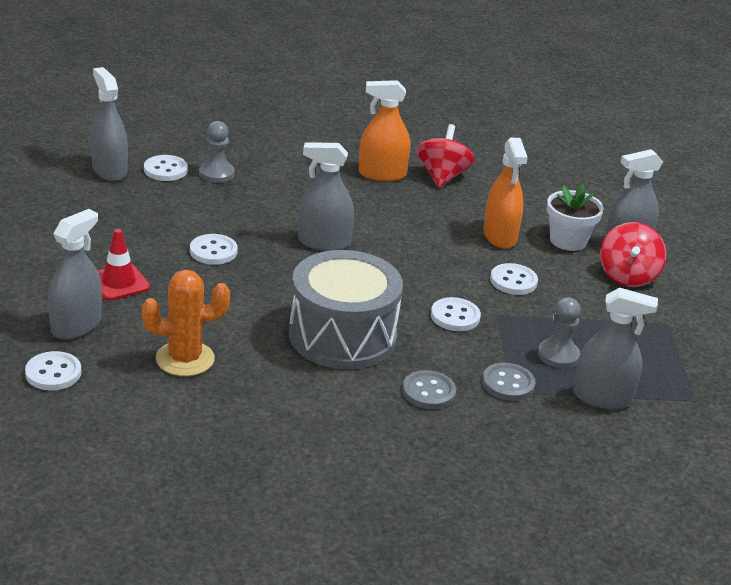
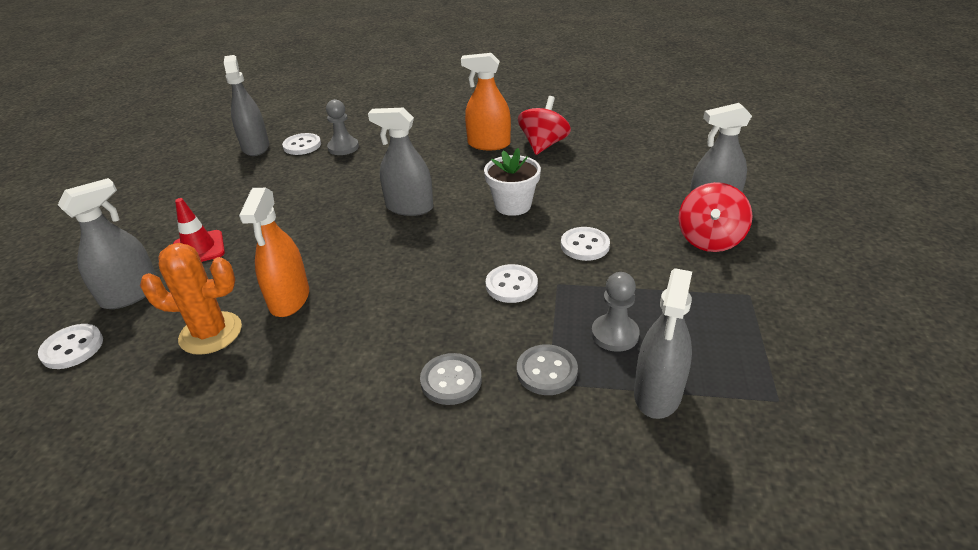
camera: 15 degrees right, 5 degrees up
(213, 251) = (302, 217): white button -> none
(342, 336) = (384, 307): grey drum -> none
(500, 236) = (583, 199): orange spray bottle -> orange spray bottle (289, 299)
(568, 240) = (651, 202): white flower pot -> white flower pot (513, 205)
(602, 397) = (657, 393): grey spray bottle -> grey spray bottle turned 90 degrees clockwise

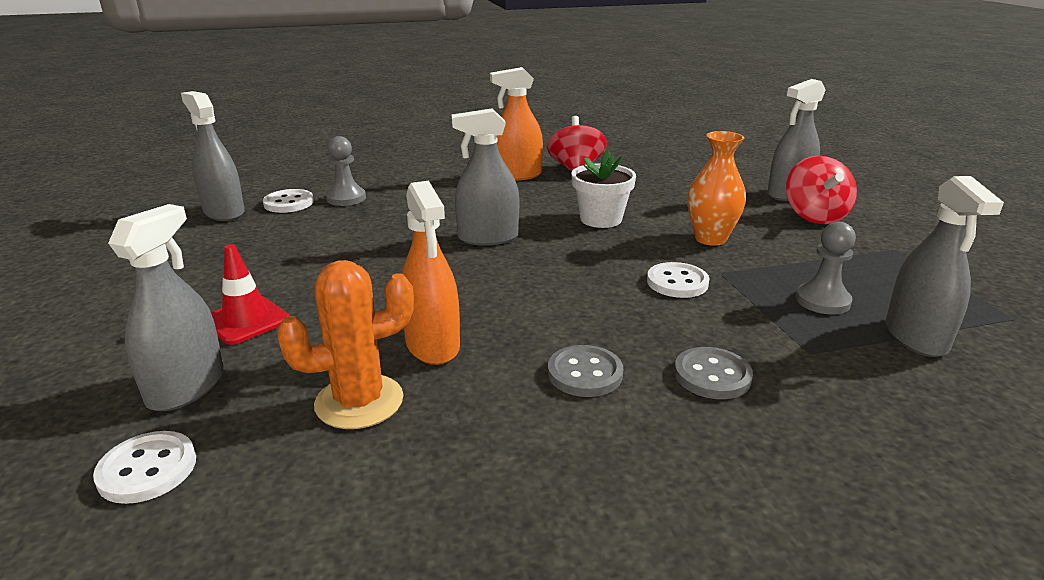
camera: 25 degrees left, 10 degrees down
(547, 371) = (797, 344): grey button -> grey button (585, 373)
(585, 245) = (710, 239): white button -> orange vase

